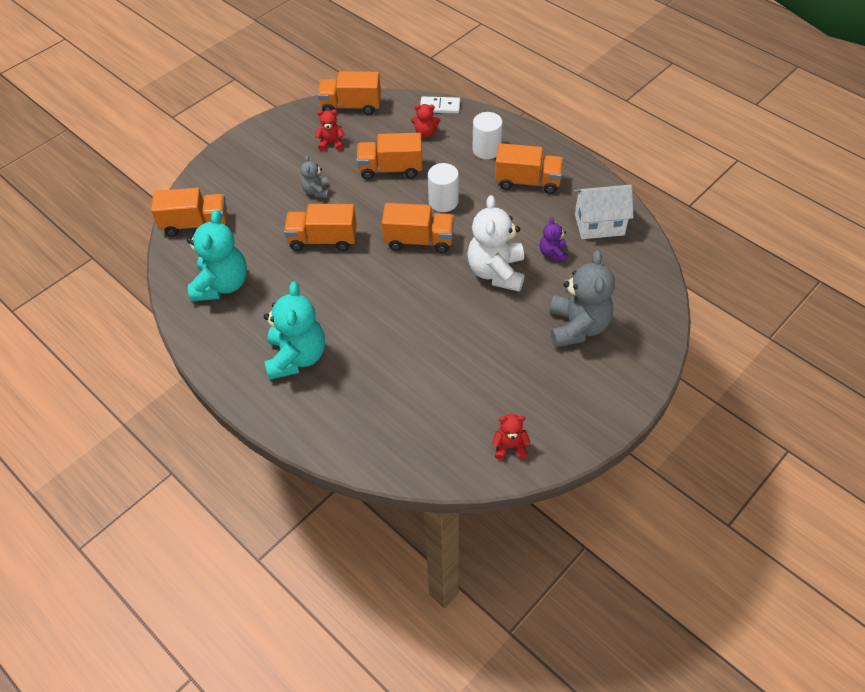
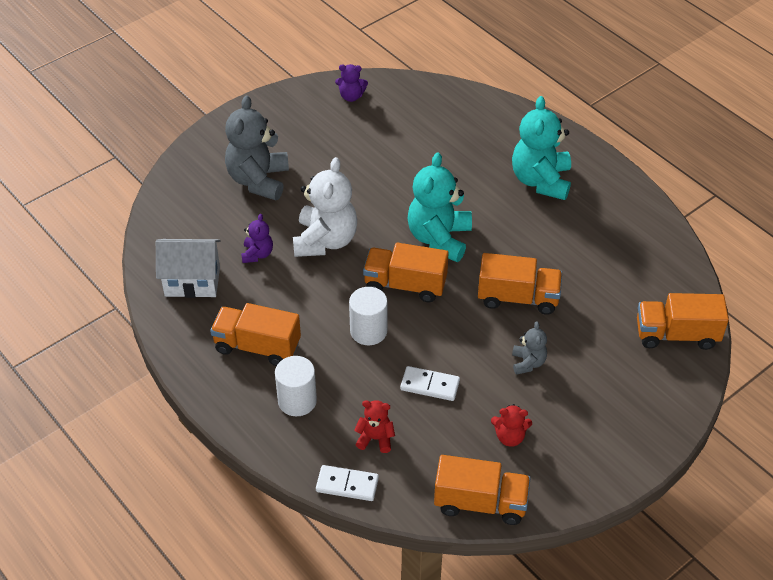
camera: 175 degrees left, 5 degrees down
(222, 285) = (629, 258): turquoise teddy bear -> turquoise teddy bear (439, 238)
(390, 169) = (430, 385): orange truck -> white domino
(510, 446) = (351, 96): red teddy bear -> purple teddy bear

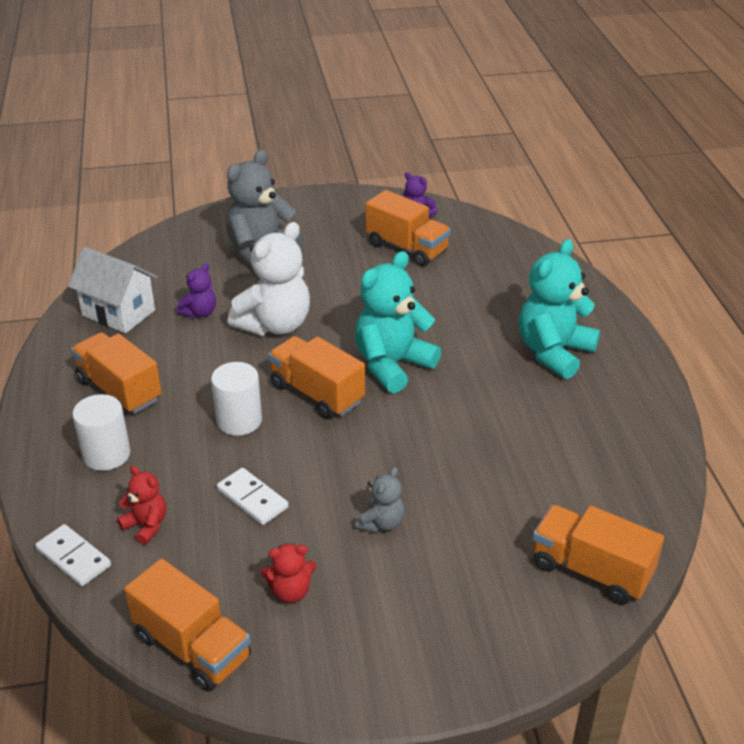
camera: 30 degrees right, 10 degrees down
(510, 437) = (290, 591): red teddy bear -> red teddy bear turned 45 degrees counterclockwise
(518, 298) = (428, 453): orange truck -> orange truck (407, 248)

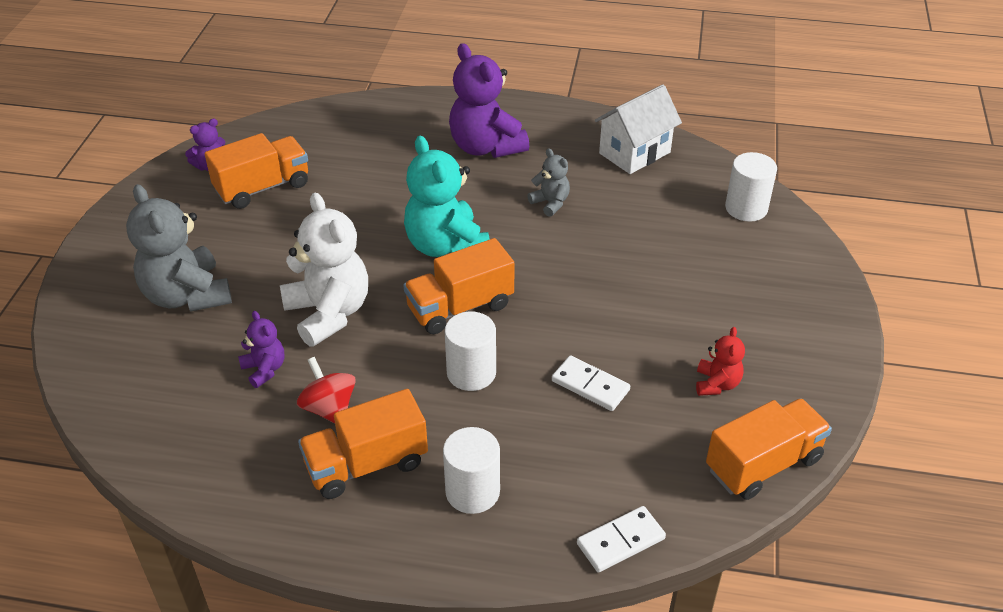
camera: 70 degrees left, 5 degrees up
(118, 313) = (213, 443): white house -> white house (634, 153)
(146, 525) = (596, 473): red teddy bear -> none
(171, 355) = (329, 408): none -> red spinning top
(252, 499) = (590, 386): white domino -> white domino turned 60 degrees clockwise
(381, 523) = (655, 307): grey teddy bear -> grey teddy bear (550, 203)
(554, 352) = (486, 147): turquoise teddy bear -> purple teddy bear
(591, 570) = (746, 208): orange truck -> white cylinder

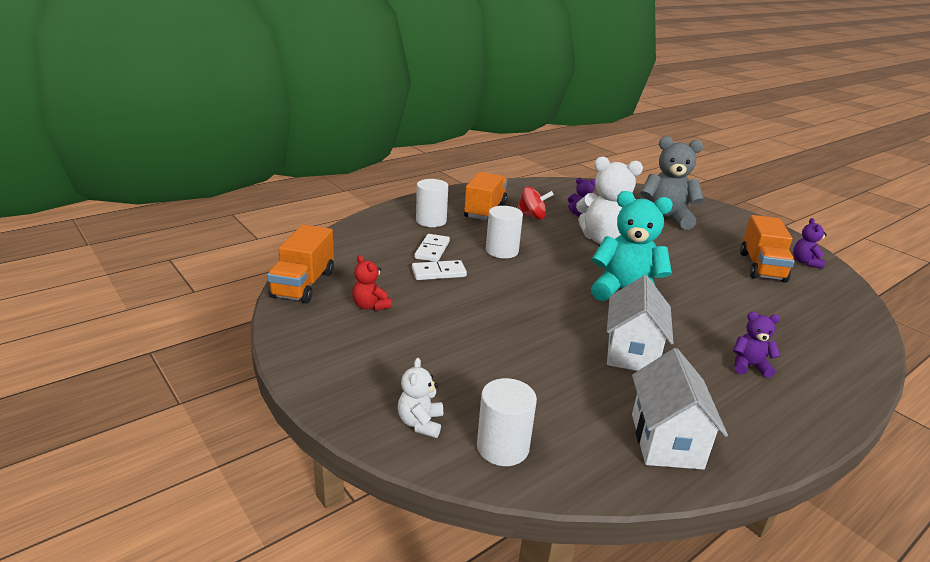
camera: 130 degrees right, 15 degrees down
(460, 307) = (559, 270): orange truck -> none
(486, 147) = (749, 366): purple teddy bear -> purple teddy bear, size x0.50
(550, 203) = (631, 352): grey teddy bear -> white house
(620, 541) = (346, 233): white domino -> white domino (432, 250)
(786, 252) = (420, 423): none -> white teddy bear

